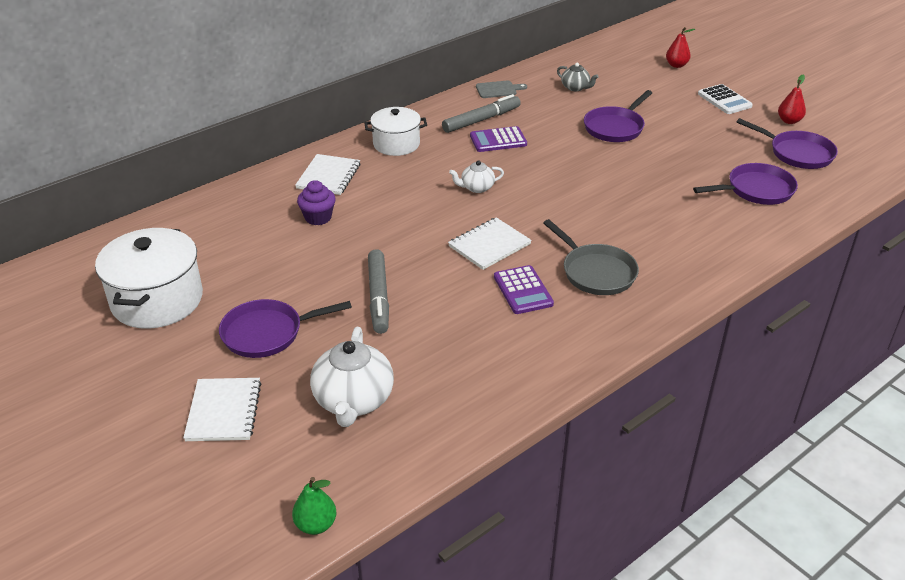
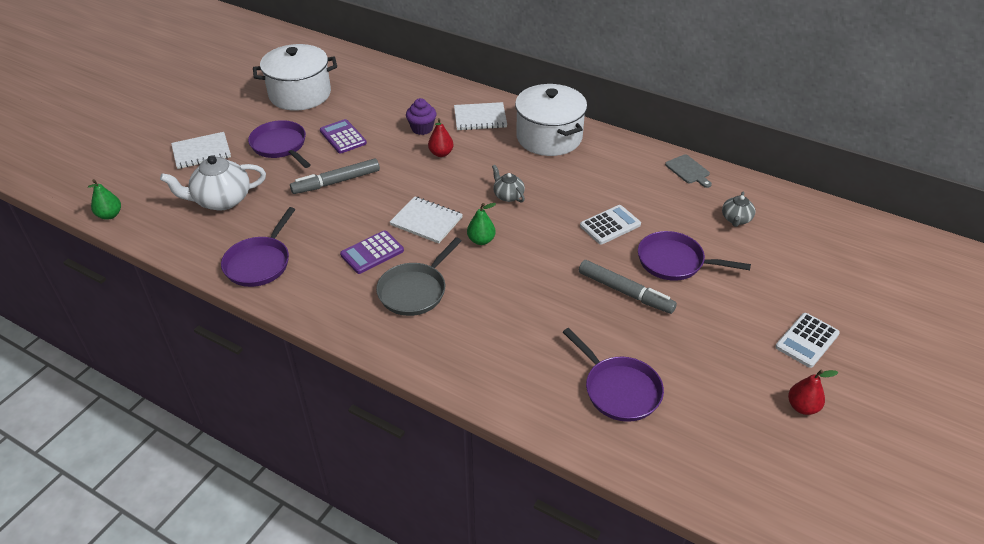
camera: 70 degrees right, 5 degrees up
(396, 144) = (549, 137): white pot -> white pot, size x1.55
(476, 188) = (508, 195): white teapot -> grey teapot
(481, 120) = (623, 173): grey marker -> grey marker (625, 292)
(498, 140) = (594, 190): purple calculator -> purple calculator (343, 137)
(538, 217) = (481, 240): none -> green pear
(552, 145) = (610, 225): none -> white calculator
(676, 65) = (859, 288): red pear -> red pear (441, 153)
(797, 153) = (726, 421): purple pan -> purple pan (260, 263)

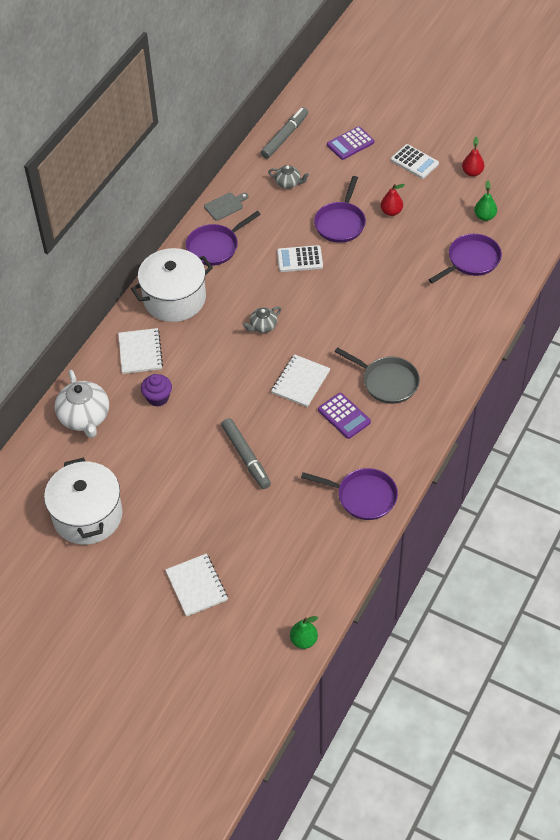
camera: 90 degrees left, 10 degrees up
(221, 200) = (277, 547): white teapot -> white teapot (85, 417)
(280, 146) = (186, 515): purple pan -> purple pan (215, 246)
(343, 137) = (171, 462): purple calculator -> purple calculator (350, 143)
(441, 153) = (200, 379): red pear -> red pear (391, 212)
(481, 240) = (323, 342): green pear -> green pear (484, 216)
(610, 225) = (299, 259): white calculator -> white calculator turned 60 degrees counterclockwise
(625, 292) = (376, 253): grey marker -> grey marker (284, 137)

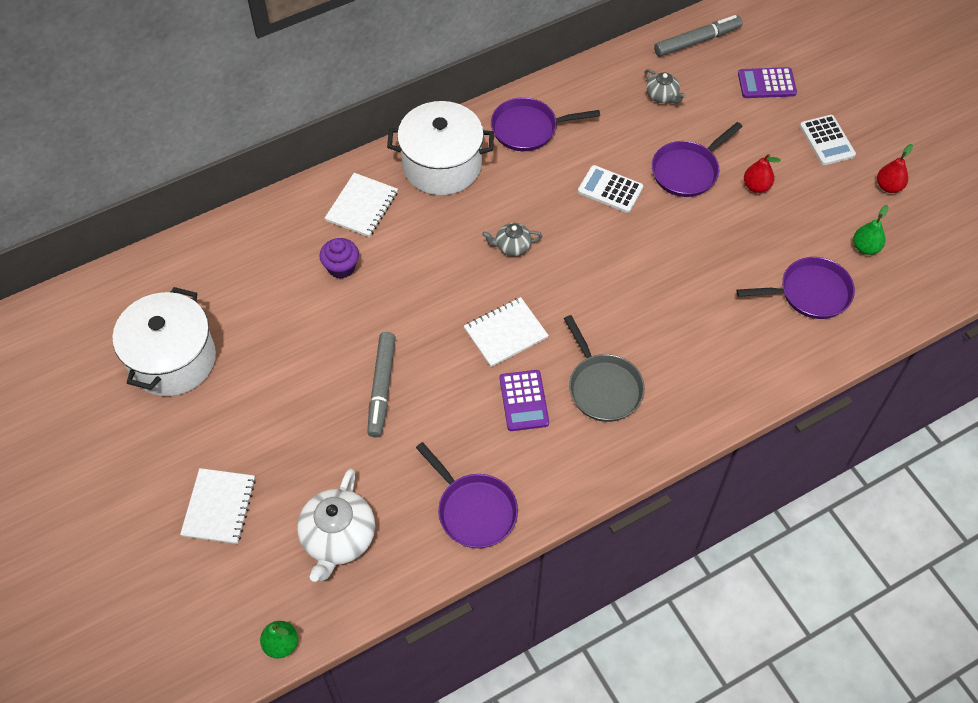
camera: 30 degrees right, 5 degrees up
(85, 417) = (252, 248): white teapot -> white teapot (338, 538)
(225, 206) = (573, 88): grey cutting board -> none

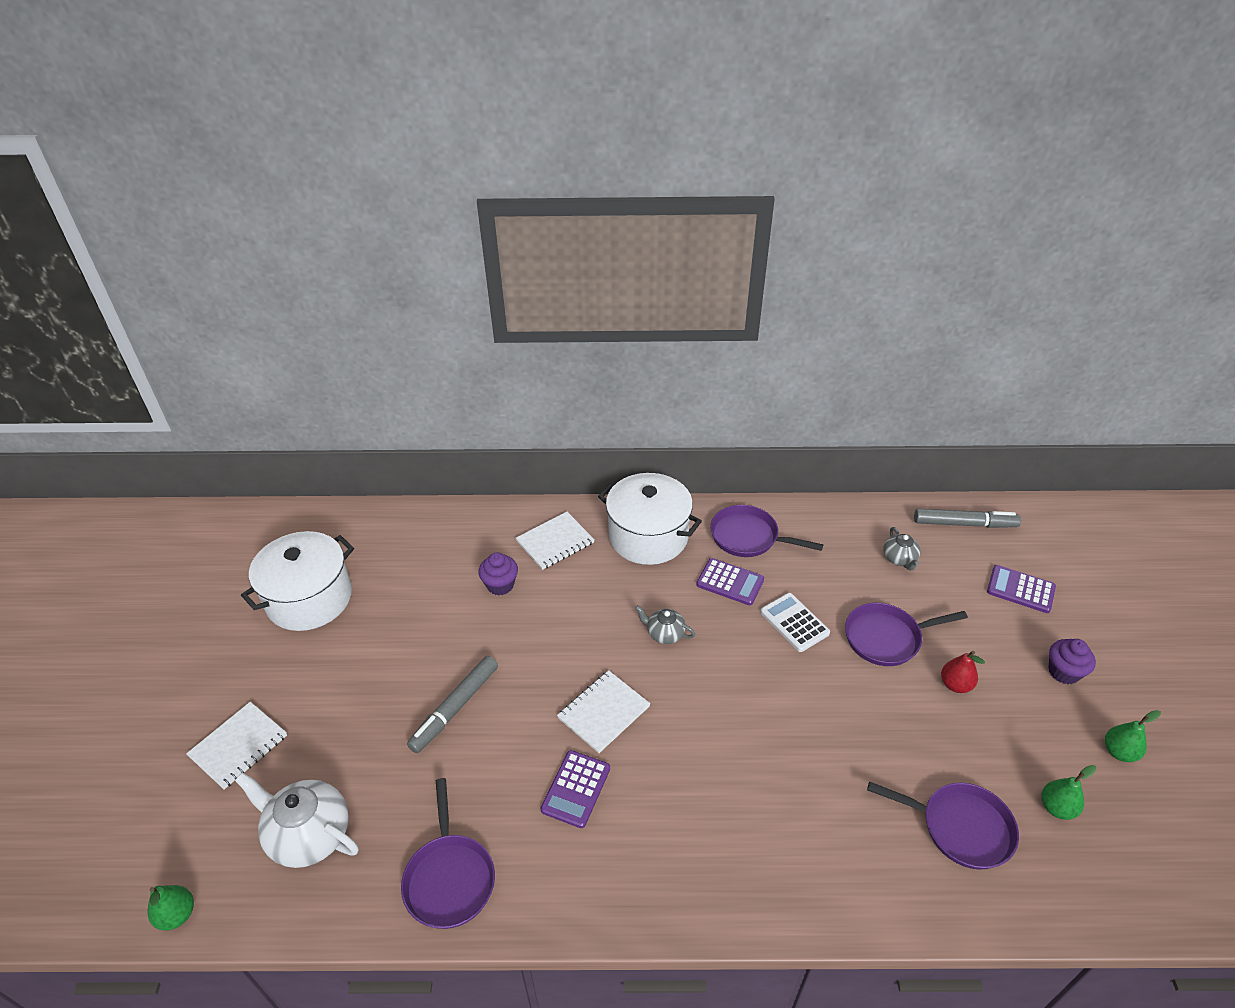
camera: 30 degrees right, 15 degrees down
(338, 538) = (308, 835): white teapot -> white teapot turned 75 degrees clockwise
(505, 333) = (603, 712): white notebook -> white notebook turned 45 degrees counterclockwise
(538, 177) = (730, 582): none -> purple calculator
(603, 387) = (665, 816): grey pan -> none
(827, 140) = (1063, 672): white calculator -> purple cupcake
(888, 186) = (1119, 752): red pear -> green pear

